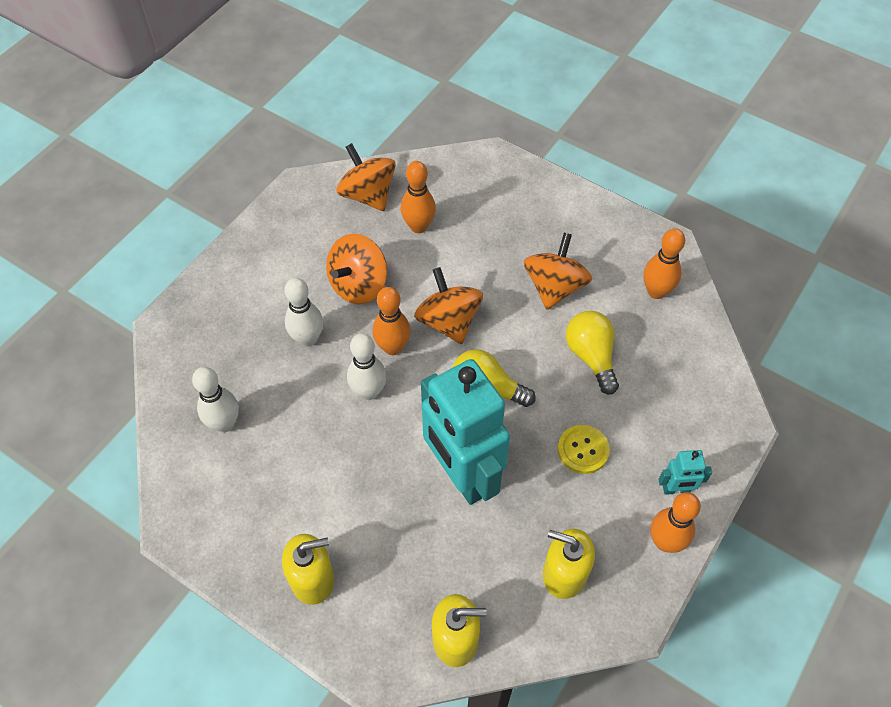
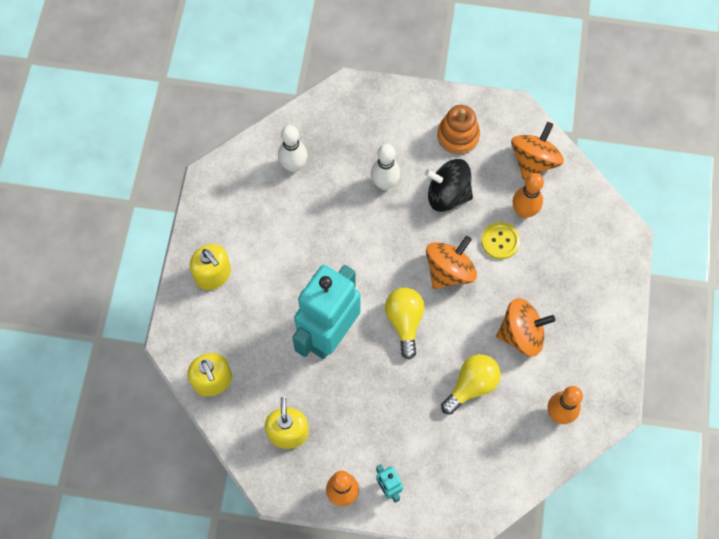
camera: 65 degrees right, 10 degrees up
(296, 247) = (458, 136): none -> orange stacking toy
(358, 285) = (447, 195): orange spinning top -> black spinning top
(368, 392) = (363, 244): white bowling pin -> none
(393, 347) = (407, 243): orange bowling pin -> none
(583, 450) = (388, 409): yellow button -> yellow button (500, 241)

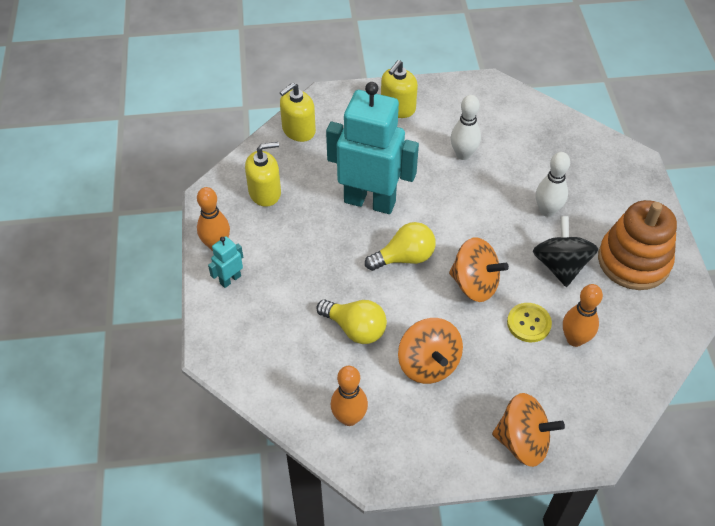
camera: 75 degrees right, 15 degrees down
(294, 166) = (531, 138): white bowling pin -> white bowling pin (463, 154)
(458, 136) = (633, 261): orange stacking toy -> orange stacking toy, size x1.52
(533, 161) = (641, 337): orange spinning top -> orange spinning top (522, 442)

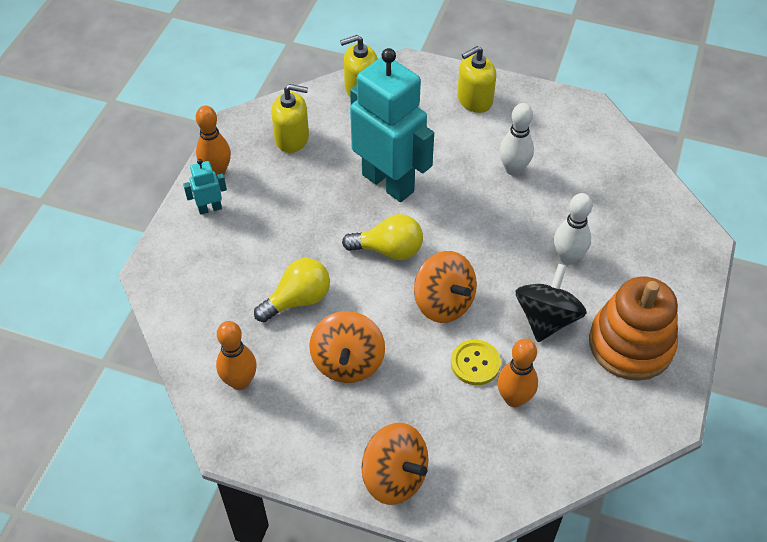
camera: 25 degrees right, 0 degrees up
(355, 329) = (298, 300): yellow light bulb -> yellow light bulb turned 90 degrees counterclockwise

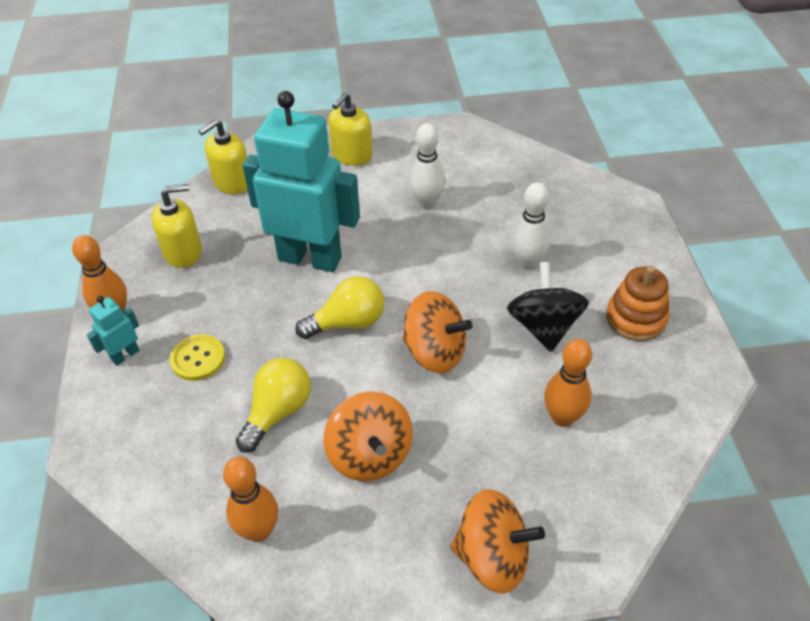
camera: 25 degrees left, 5 degrees down
(475, 363) = (503, 399): yellow button -> yellow button (198, 359)
(630, 344) = (635, 318): orange stacking toy -> orange stacking toy, size x0.66

